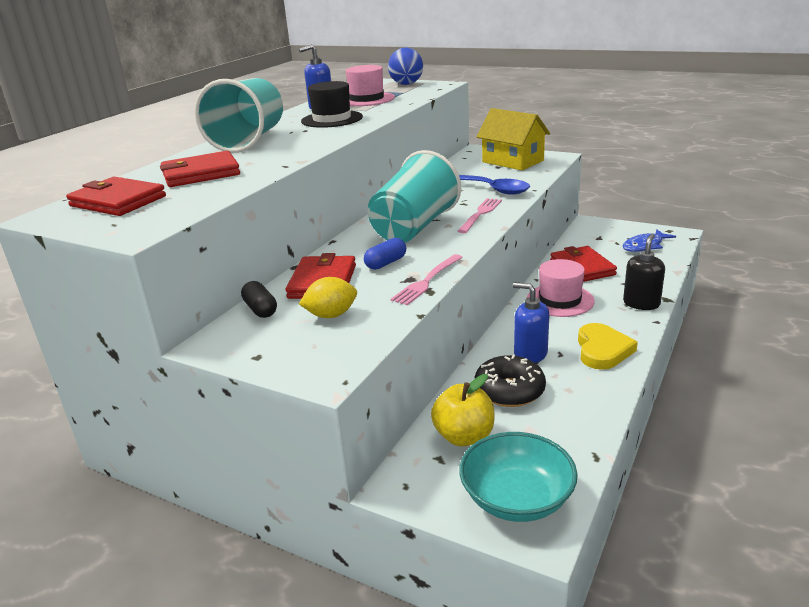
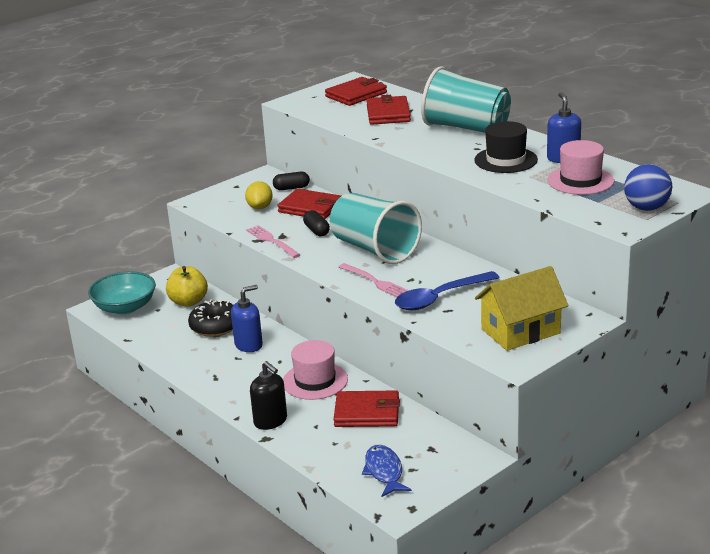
camera: 110 degrees right, 0 degrees up
(386, 263) = (316, 231): blue capsule -> black capsule
(602, 350) = (223, 377): yellow heart -> none

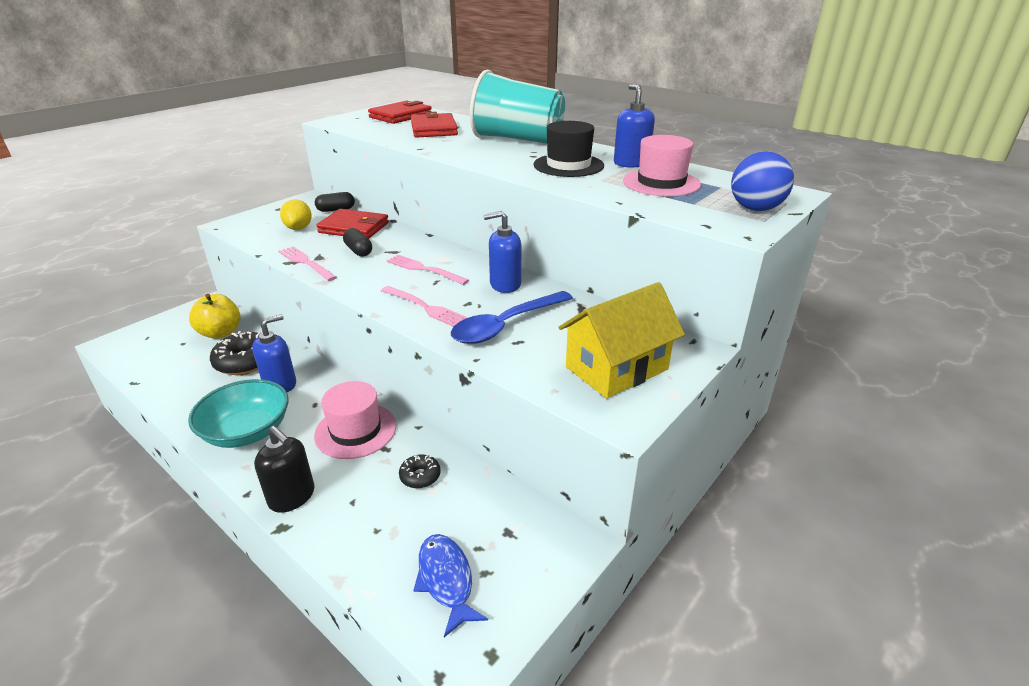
camera: 10 degrees left, 5 degrees up
(125, 307) = (145, 342): turquoise bowl -> turquoise bowl (247, 431)
(367, 413) = (420, 476): red wallet -> black donut
(374, 249) = (424, 269): turquoise cup -> pink fork
(444, 264) = (505, 284): none -> blue soap dispenser

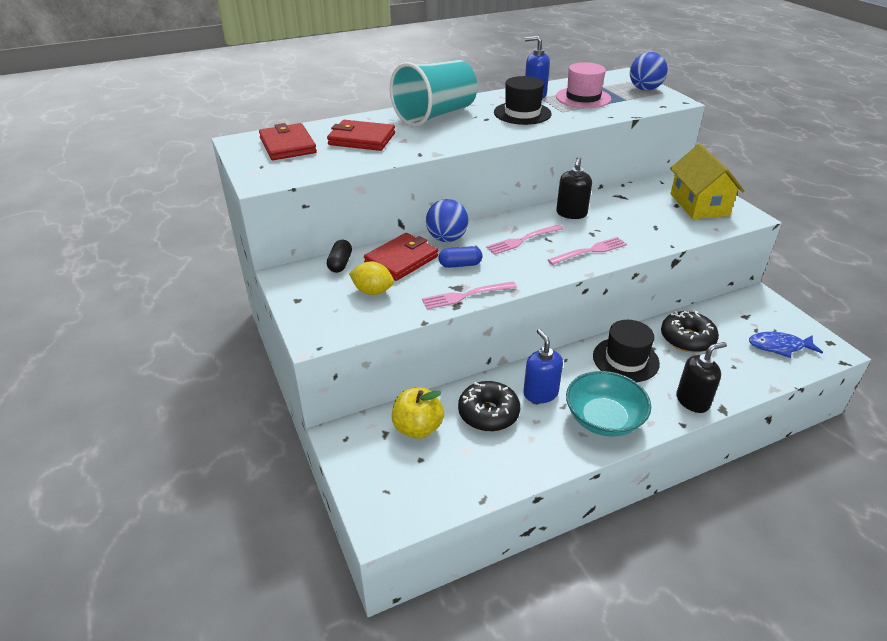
camera: 65 degrees left, 5 degrees up
(355, 430) = (625, 359): pink hat -> black hat
(358, 251) = (460, 265): black capsule -> blue capsule
(403, 237) = (447, 238): none -> blue ball
(420, 476) = (687, 339): black donut -> black donut, size x1.85
(505, 284) = (571, 213): blue soap dispenser -> black soap dispenser
(506, 325) = (632, 226): blue spoon -> none

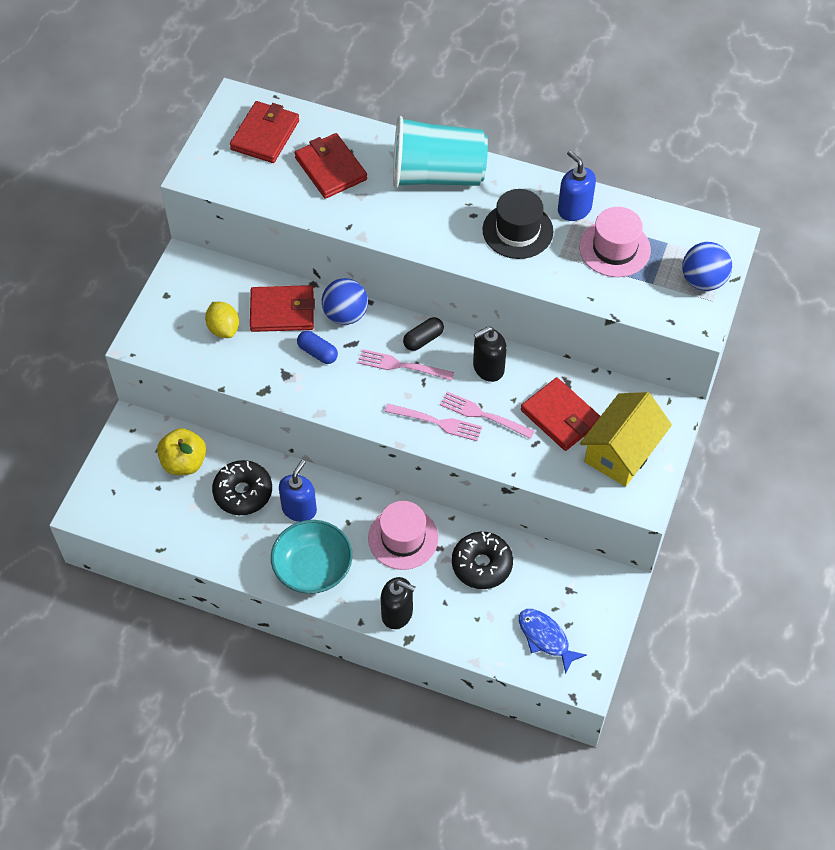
camera: 45 degrees right, 20 degrees up
(340, 264) = (235, 279): black capsule -> black capsule (423, 339)
(465, 296) = (280, 388): pink fork -> pink fork (482, 415)
(625, 359) = (403, 538): black hat -> pink hat
(644, 210) = (560, 416): none -> red wallet

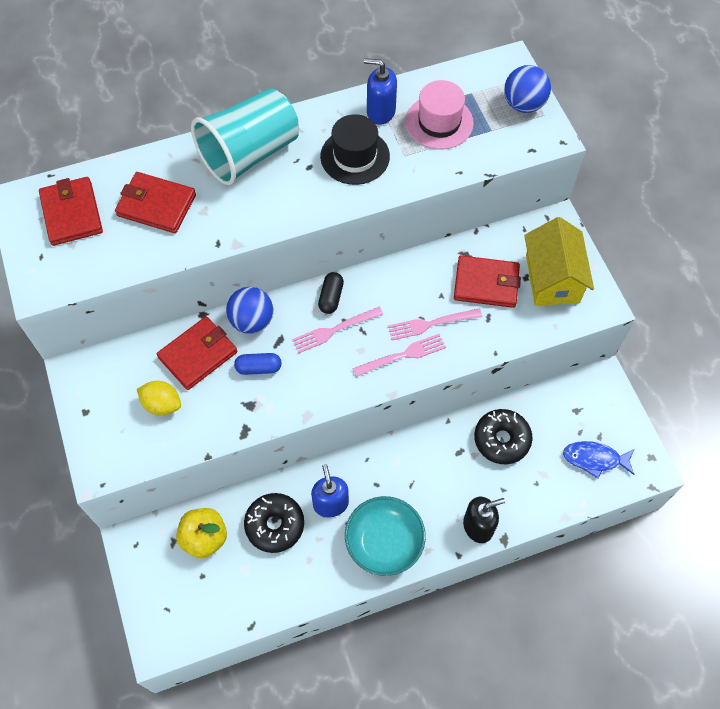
camera: 40 degrees left, 5 degrees up
(403, 538) = (428, 464): pink hat -> none
(488, 368) = (400, 285): black soap dispenser -> none

